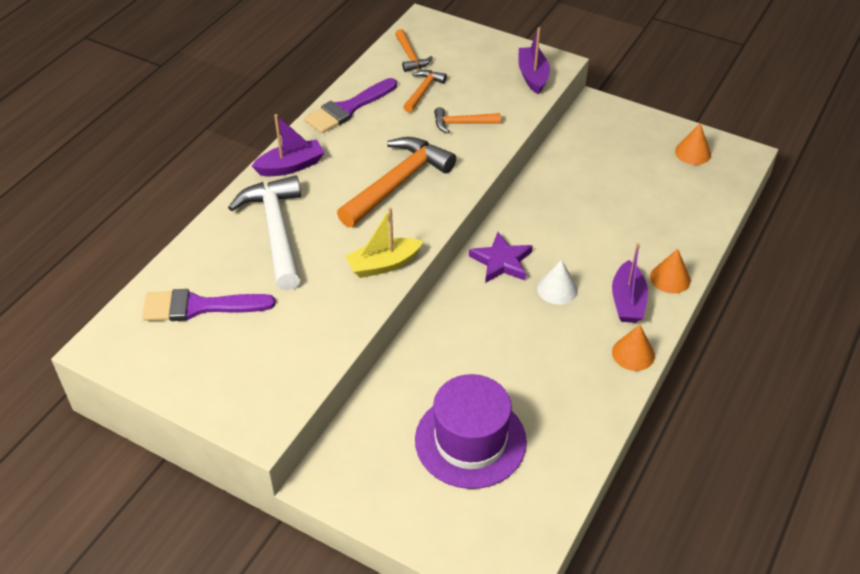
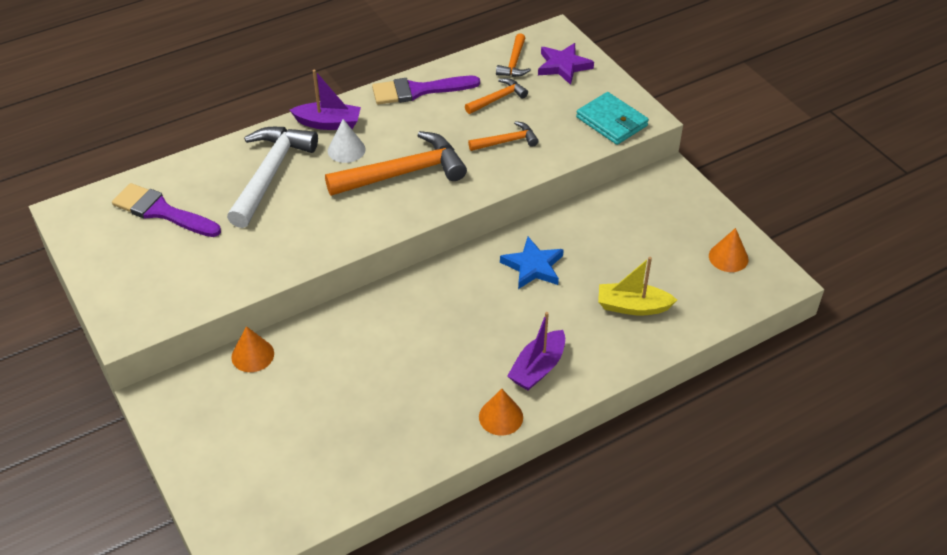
camera: 30 degrees right, 0 degrees up
(383, 264) = (331, 239): yellow boat -> yellow boat (632, 306)
(462, 123) = (506, 141): orange hammer -> orange hammer turned 135 degrees clockwise
(470, 440) = (297, 423): purple hat -> none
(501, 261) = (455, 283): purple star -> purple star (563, 66)
(532, 76) = (611, 121): purple boat -> turquoise wallet
(553, 221) = (533, 266): none -> blue star
(557, 289) = (483, 328): white cone -> white cone (346, 150)
(670, 278) = (597, 365): orange cone -> orange cone (252, 355)

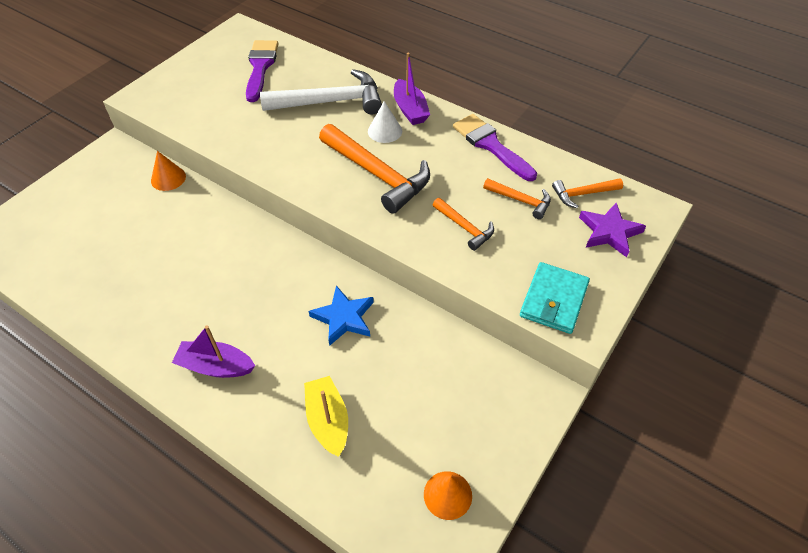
camera: 65 degrees right, 5 degrees up
(501, 417) = (148, 358): orange cone -> none

